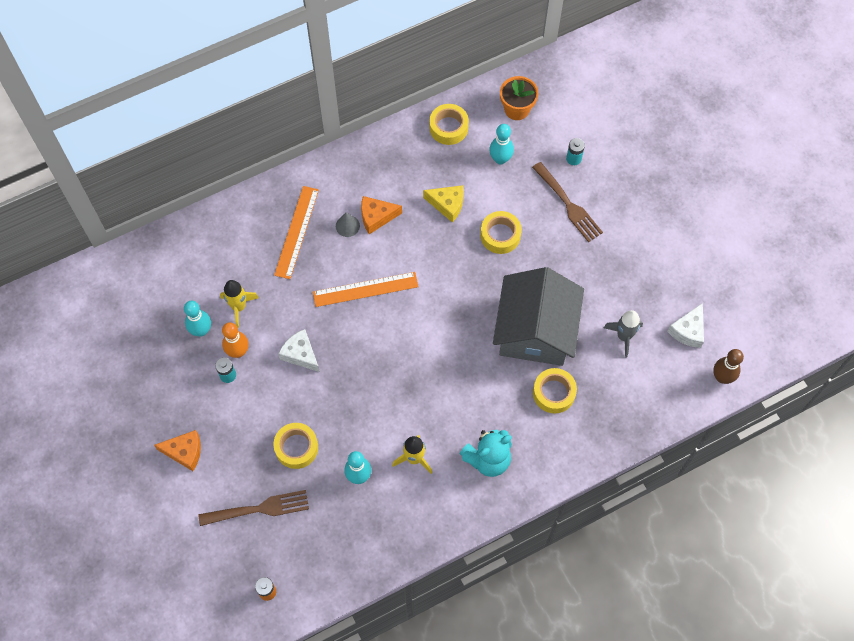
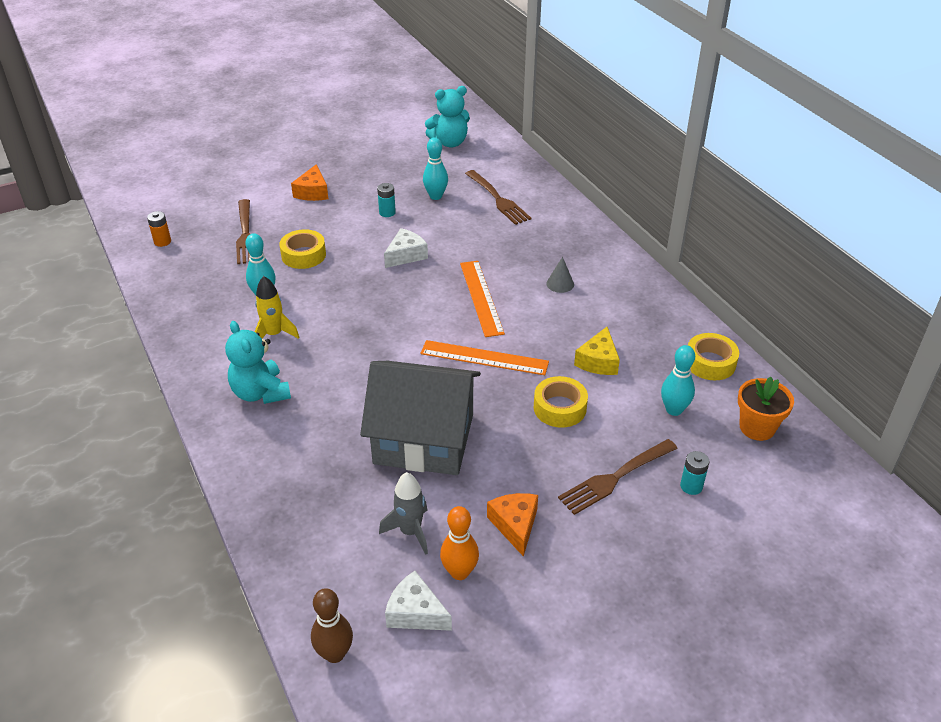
camera: 90 degrees right, 25 degrees down
(96, 319) = (449, 143): none -> turquoise teddy bear
(211, 273) = (498, 199): none -> brown fork
(238, 351) = (412, 217): orange bowling pin -> orange bowling pin (459, 572)
(239, 307) = (460, 216): yellow rocket -> none
(297, 232) = (549, 249): orange ruler -> orange ruler (484, 358)
(376, 217) = (574, 304): orange cheese -> orange cheese (515, 525)
(554, 393) = (335, 454): yellow tape -> none

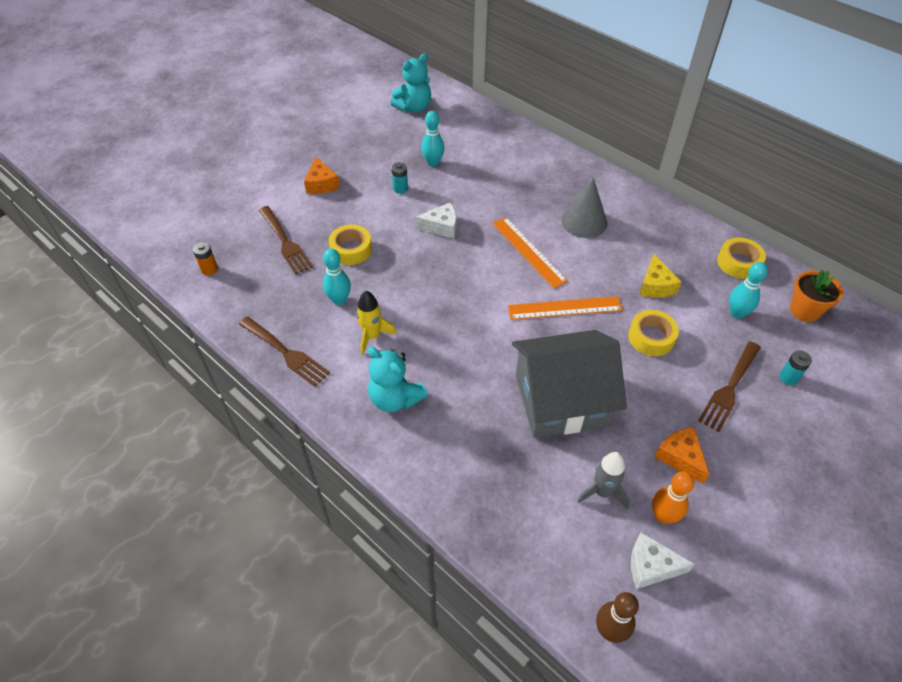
camera: 20 degrees left, 10 degrees up
(406, 255) = (441, 227): white cheese -> white cheese turned 60 degrees clockwise
(498, 199) = (487, 153): brown fork -> brown fork (285, 352)
(560, 284) = (584, 221): grey cone -> grey cone, size x1.89

